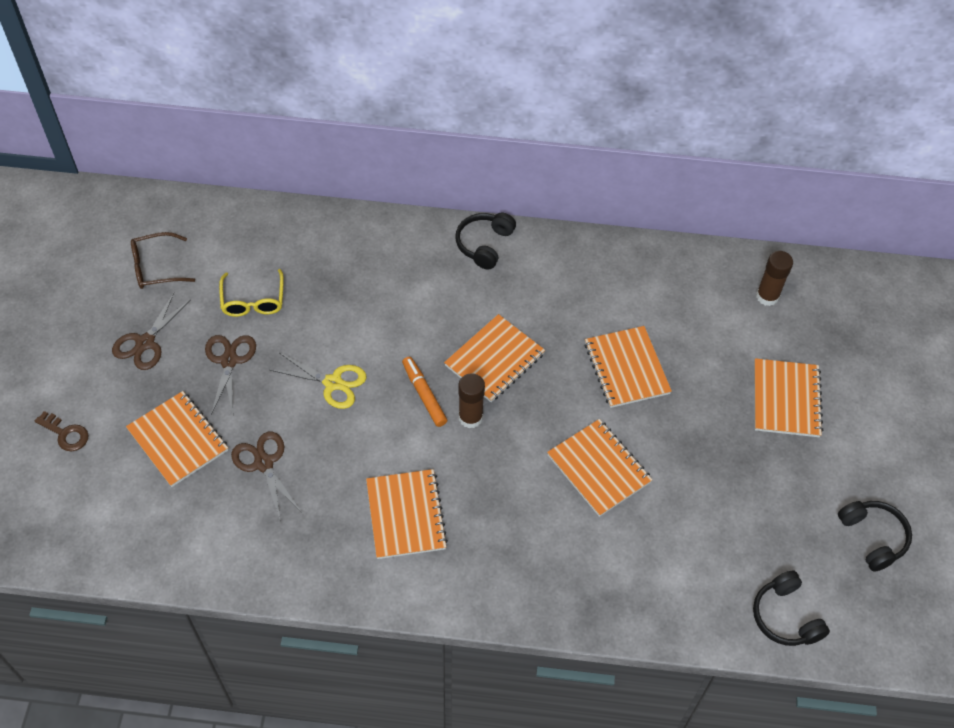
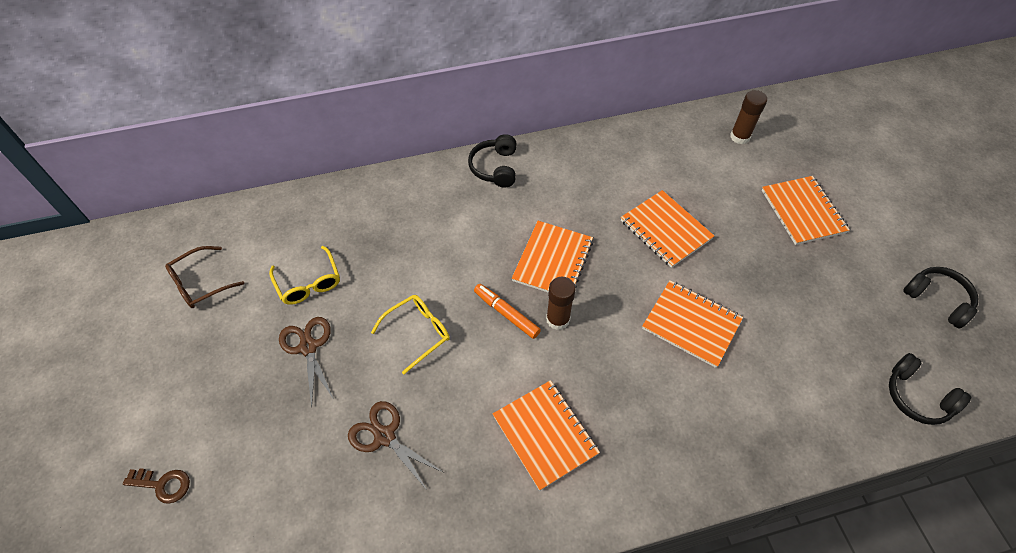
camera: 20 degrees left, 0 degrees up
(145, 343) = (216, 359): brown scissors -> none
(178, 440) = (287, 445): orange notebook -> none
(333, 383) = (418, 333): yellow scissors -> yellow glasses

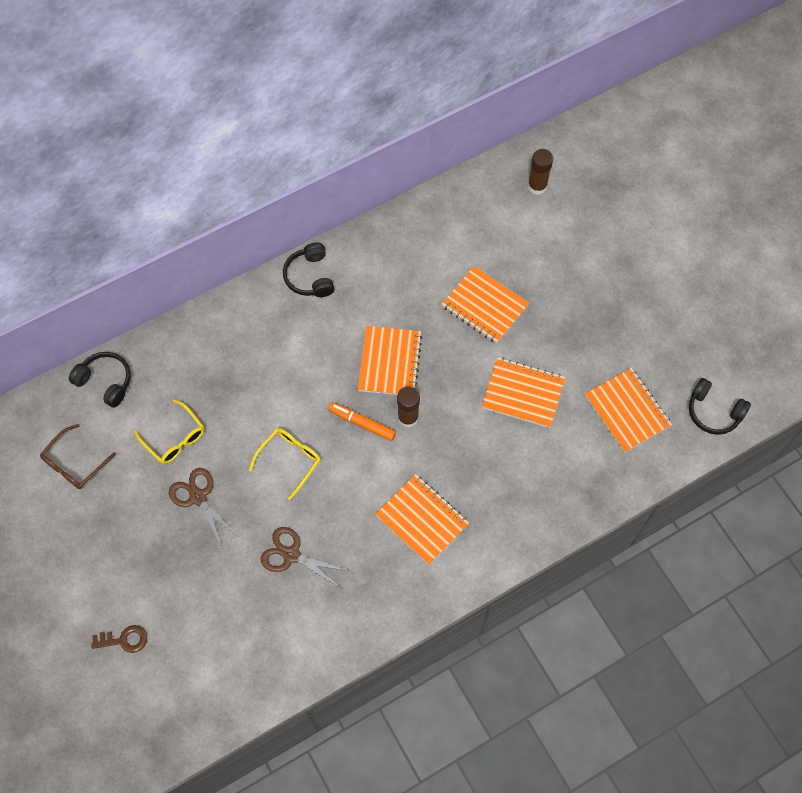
camera: 15 degrees left, 10 degrees up
(802, 211) = (605, 257): orange notebook -> orange notebook (627, 411)
(937, 299) = (727, 318): black headphones -> black headphones (105, 381)

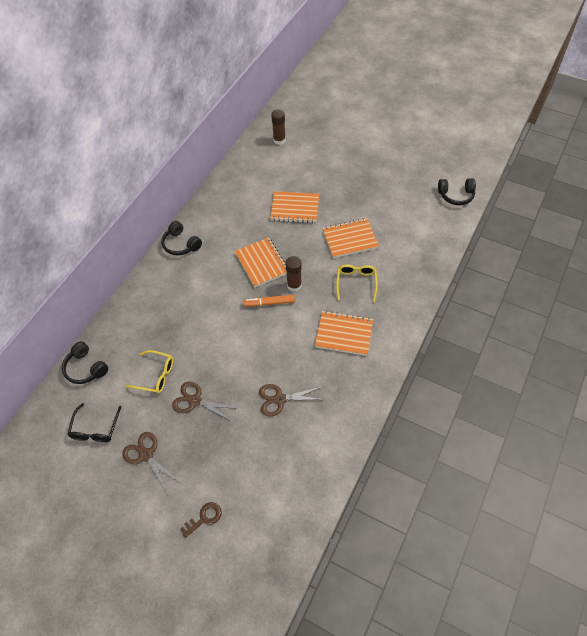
camera: 30 degrees left, 10 degrees down
(74, 463) = (95, 429): brown glasses -> black glasses
(105, 381) = (85, 368): black headphones -> black headphones turned 135 degrees counterclockwise
(108, 529) = (146, 455): none -> brown scissors
(289, 460) = (239, 347): yellow glasses -> yellow glasses (356, 283)
(627, 411) = (412, 218): orange notebook -> none

